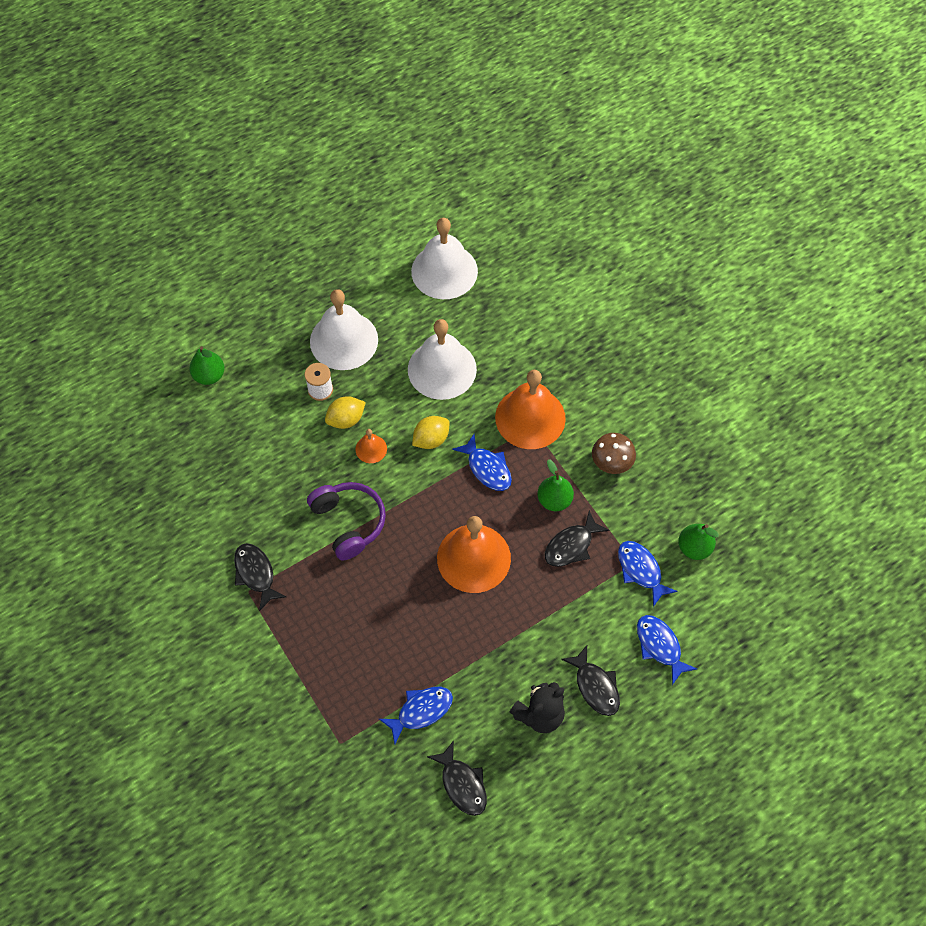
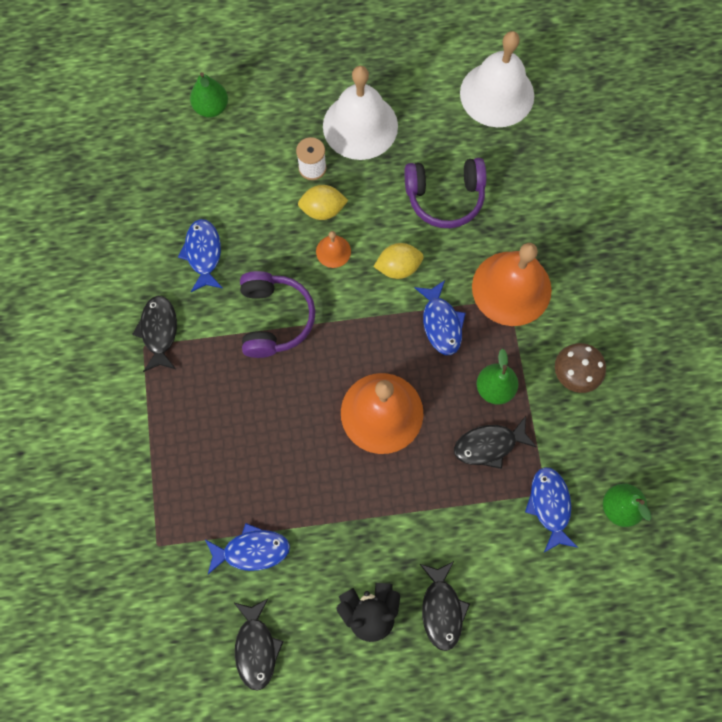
camera: 25 degrees right, 10 degrees up
(442, 369) = (445, 197): white bell -> purple headphones
(660, 646) = (531, 598): blue fish -> blue fish (203, 254)

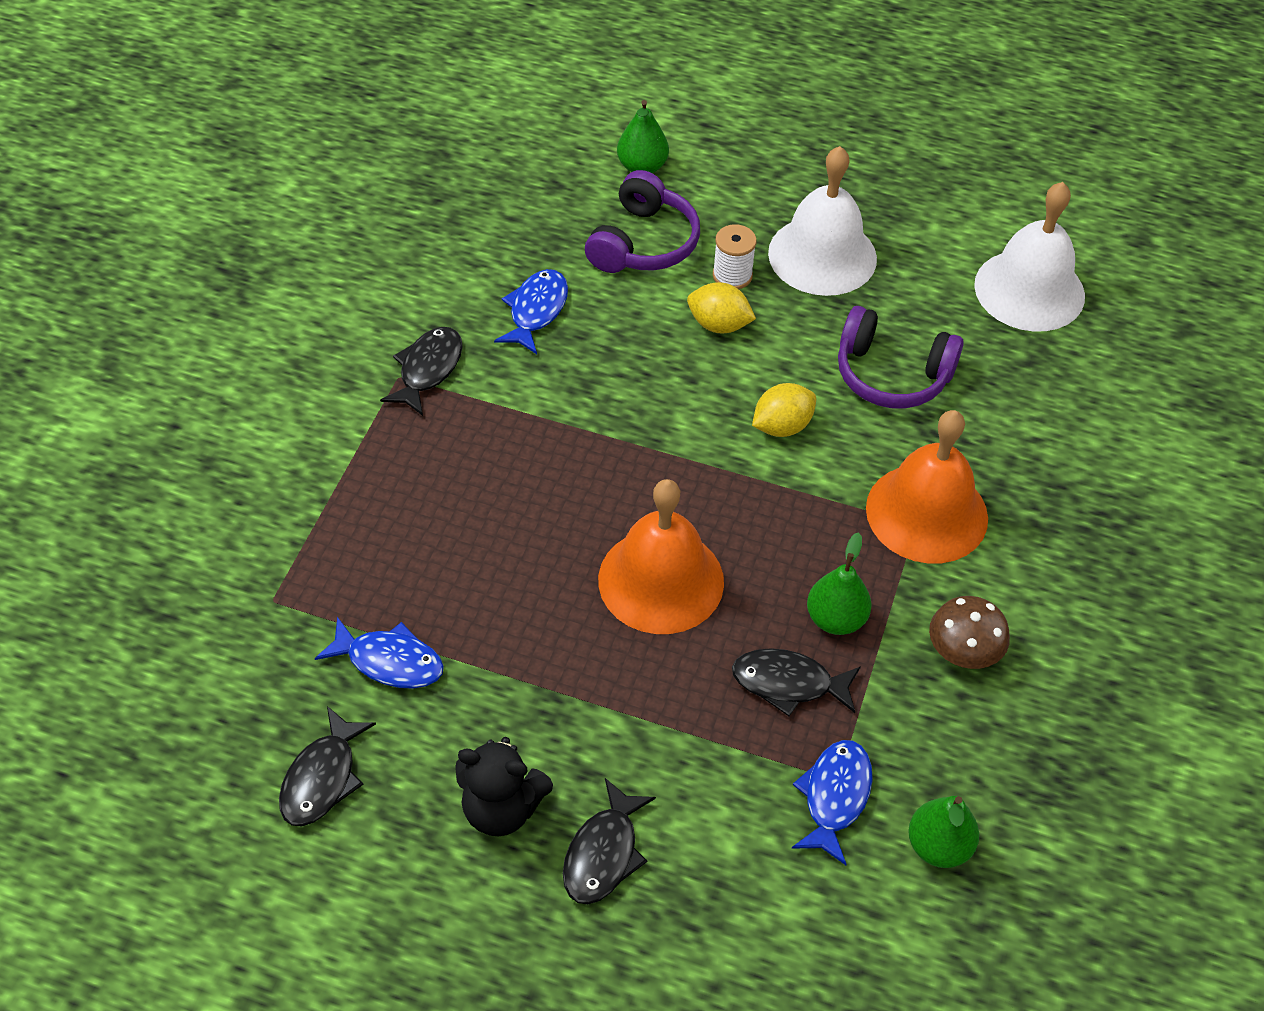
camera: 25 degrees right, 20 degrees down
(274, 319) = (583, 416): purple headphones -> purple headphones (643, 243)
(333, 251) = (705, 374): orange bell -> none
(398, 267) = (782, 426): yellow lemon -> yellow lemon turned 45 degrees counterclockwise
(441, 323) = (803, 512): blue fish -> none

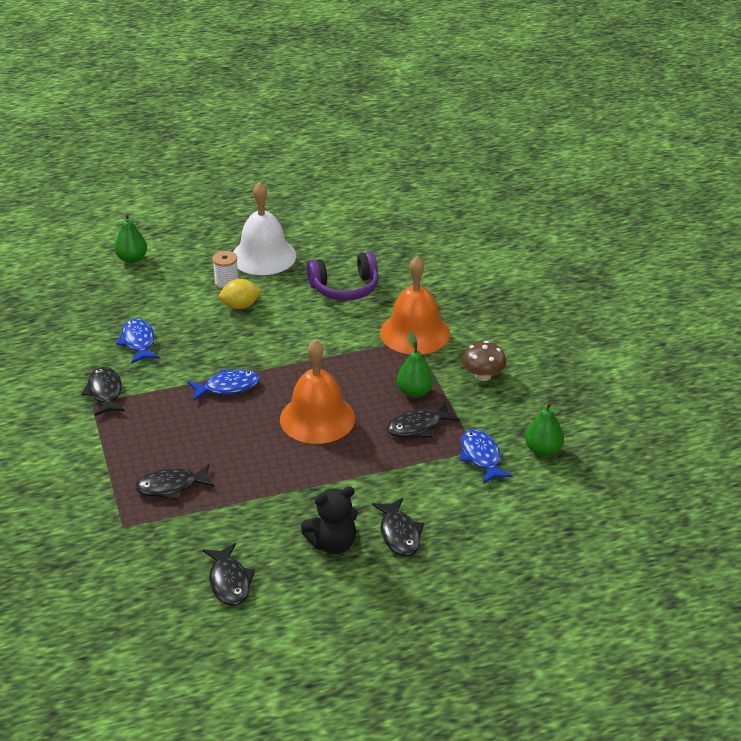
camera: 35 degrees left, 15 degrees down
(381, 574) = (171, 486): none -> black fish
(389, 661) = (214, 518): blue fish -> blue fish (228, 387)
(643, 243) = (166, 290): purple headphones -> none
(782, 426) = (313, 331): yellow lemon -> none
(1029, 290) = (376, 228): white bell -> none

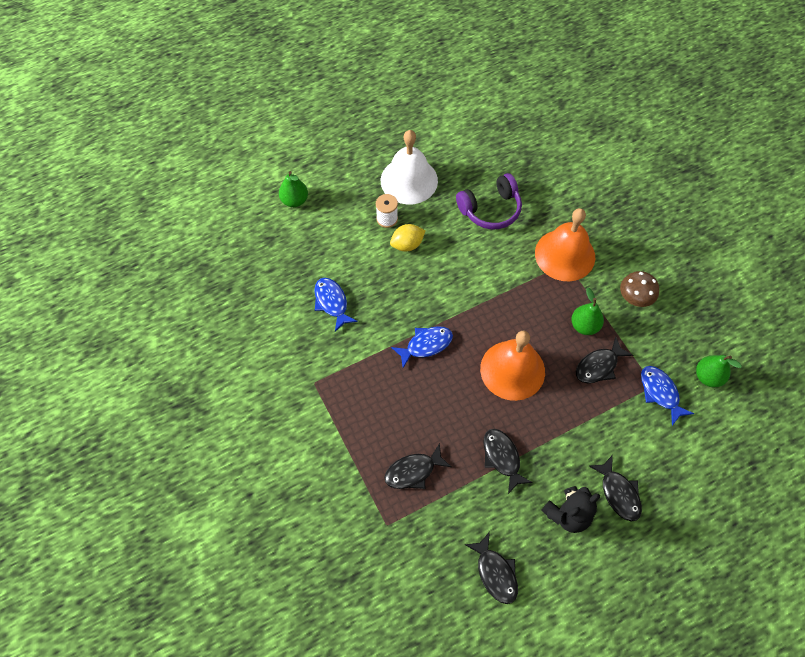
camera: 10 degrees left, 25 degrees up
(105, 392) = (322, 368): black fish -> black fish (502, 458)

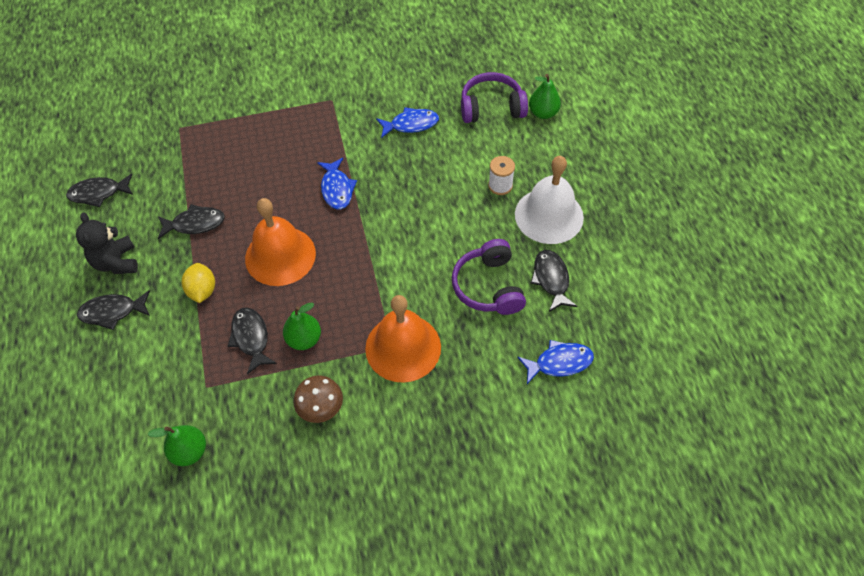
camera: 105 degrees right, 5 degrees down
(296, 241) = (491, 107): none -> purple headphones
(407, 245) = (461, 197): yellow lemon -> yellow lemon (202, 290)
(413, 471) = (216, 154): black fish -> black fish (551, 279)
(660, 393) = (194, 391): blue fish -> blue fish (559, 363)

